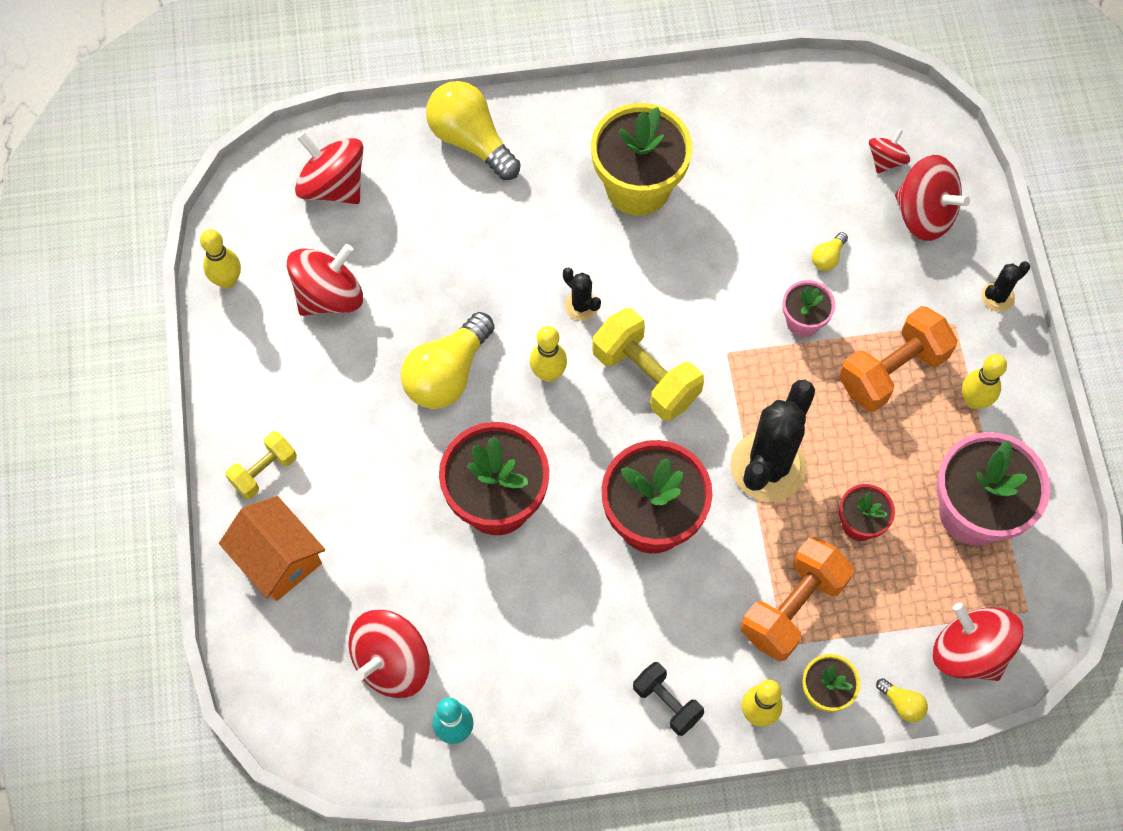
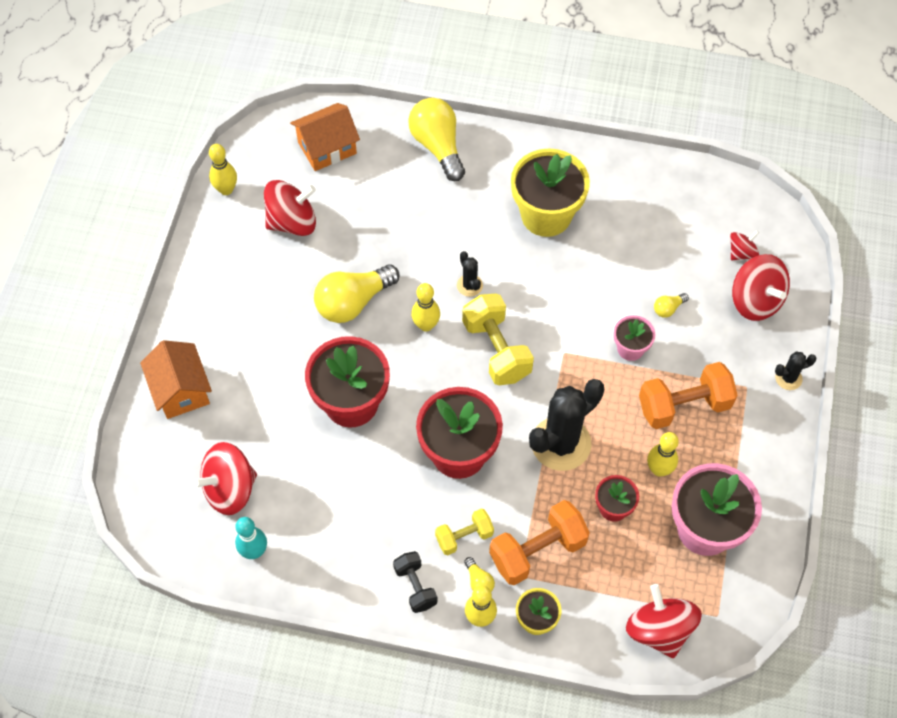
camera: 20 degrees right, 5 degrees down
(264, 471) = (196, 327): yellow dumbbell -> yellow dumbbell (464, 537)
(333, 185) = (327, 148): red spinning top -> orange house
(902, 704) = (592, 650): yellow light bulb -> yellow light bulb (479, 581)
(974, 400) = (738, 447): yellow bowling pin -> yellow bowling pin (659, 469)

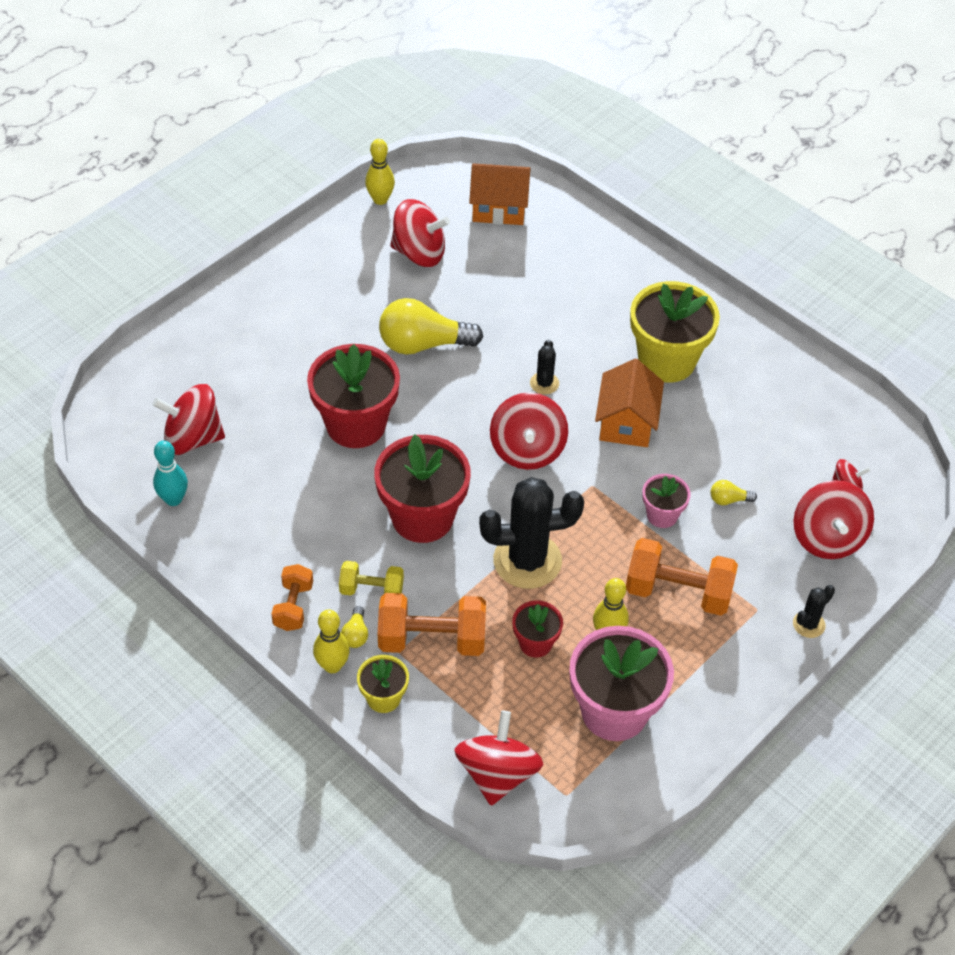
camera: 30 degrees right, 10 degrees down
(181, 390) = (213, 338): orange house -> orange house (626, 422)
(415, 586) = (293, 606): black dumbbell -> orange dumbbell
(426, 325) = (476, 396): yellow bowling pin -> none
(437, 146) = (605, 254): yellow light bulb -> none
(496, 350) = (527, 450): yellow dumbbell -> red spinning top
(788, 378) = (808, 624): black cactus -> black cactus turned 60 degrees counterclockwise

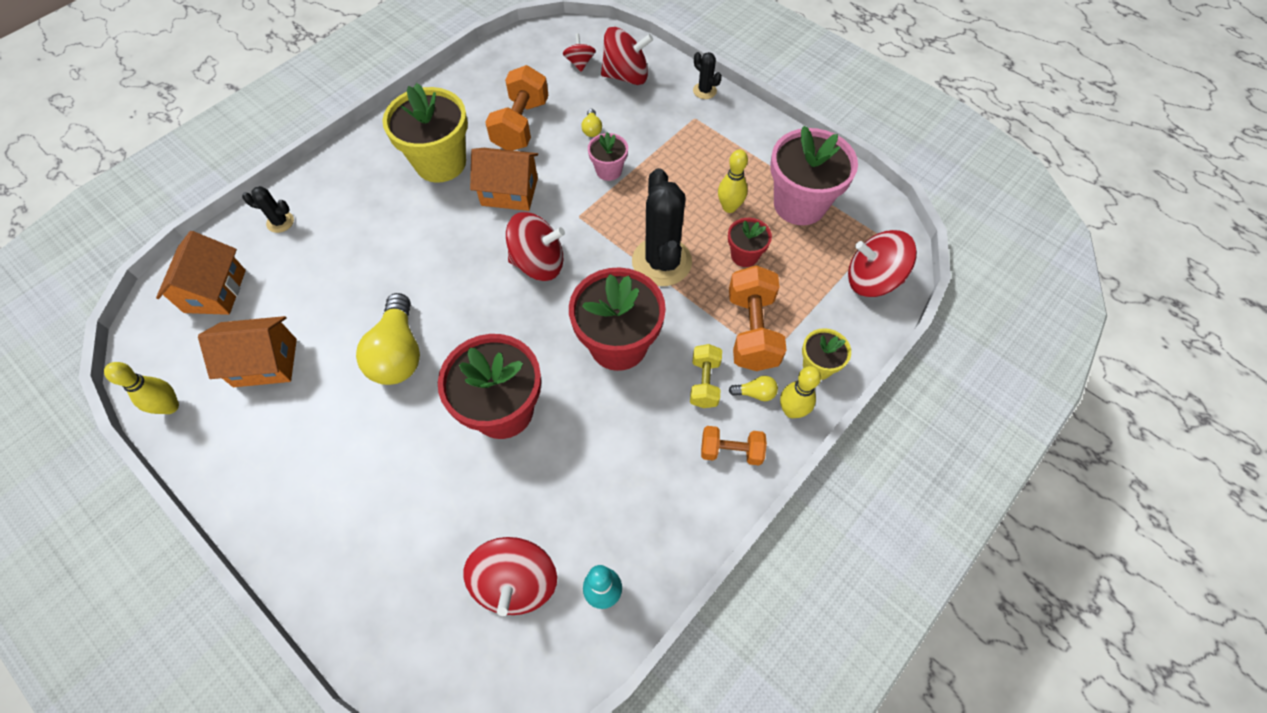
camera: 90 degrees left, 10 degrees up
(419, 253) = (265, 363): red spinning top -> orange house
(544, 383) = (460, 251): black cactus -> black cactus (280, 222)
(678, 592) = (684, 163): orange dumbbell -> orange dumbbell (521, 125)

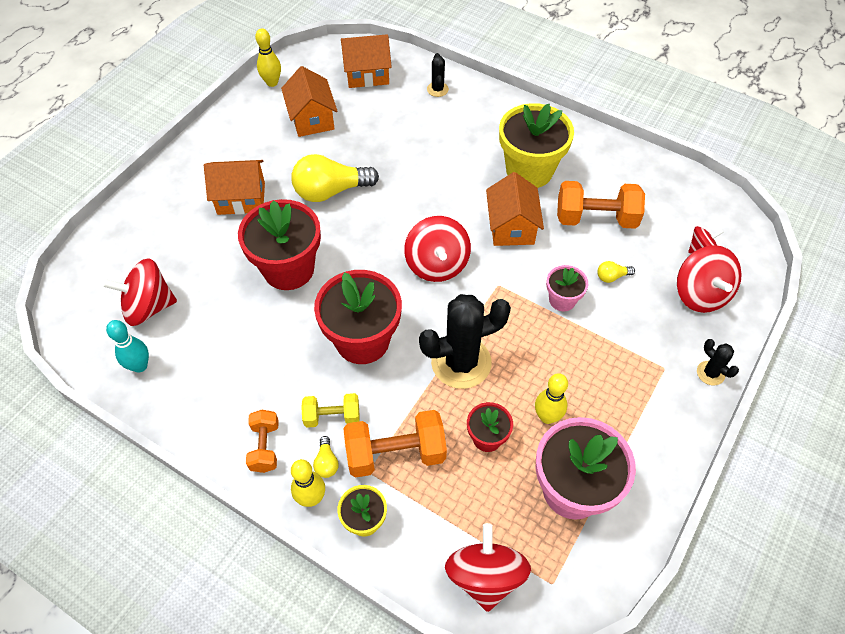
camera: 80 degrees right, 5 degrees down
(371, 458) = (241, 198): none -> orange house
(704, 91) = (710, 373): black cactus -> black cactus turned 75 degrees counterclockwise

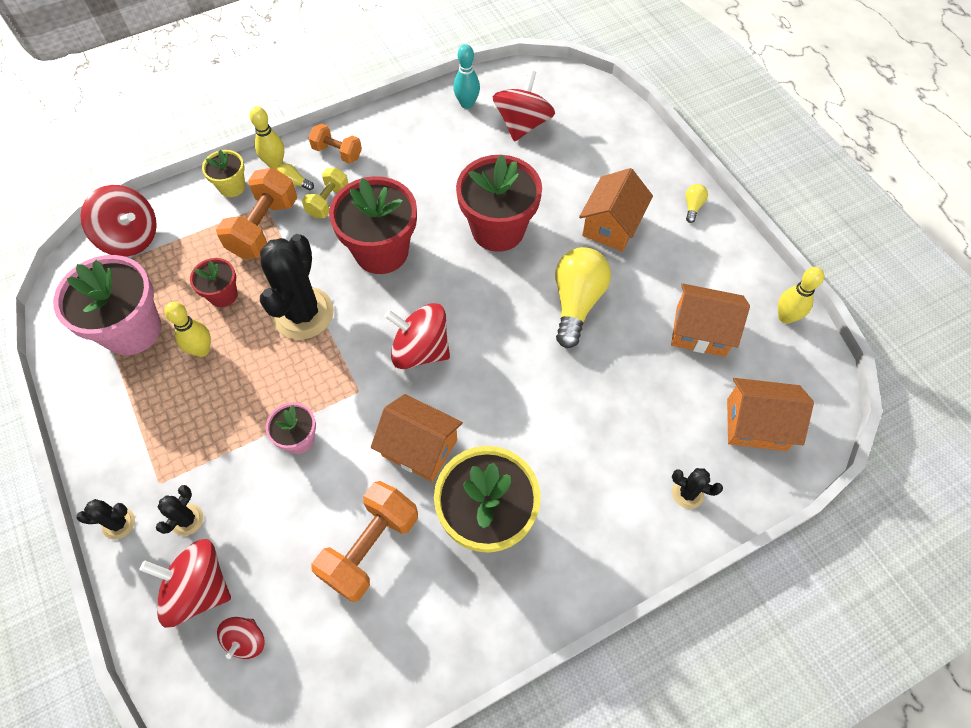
camera: 120 degrees right, 5 degrees up
(367, 74) = (756, 424): orange house -> orange house turned 75 degrees clockwise
(612, 276) = (288, 508): yellow light bulb -> yellow light bulb (692, 206)
(670, 331) = (187, 519): none -> black cactus

